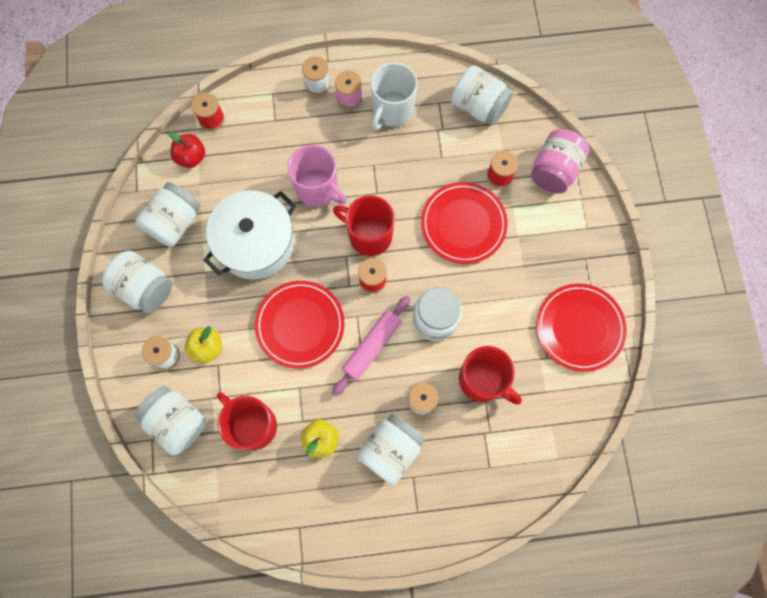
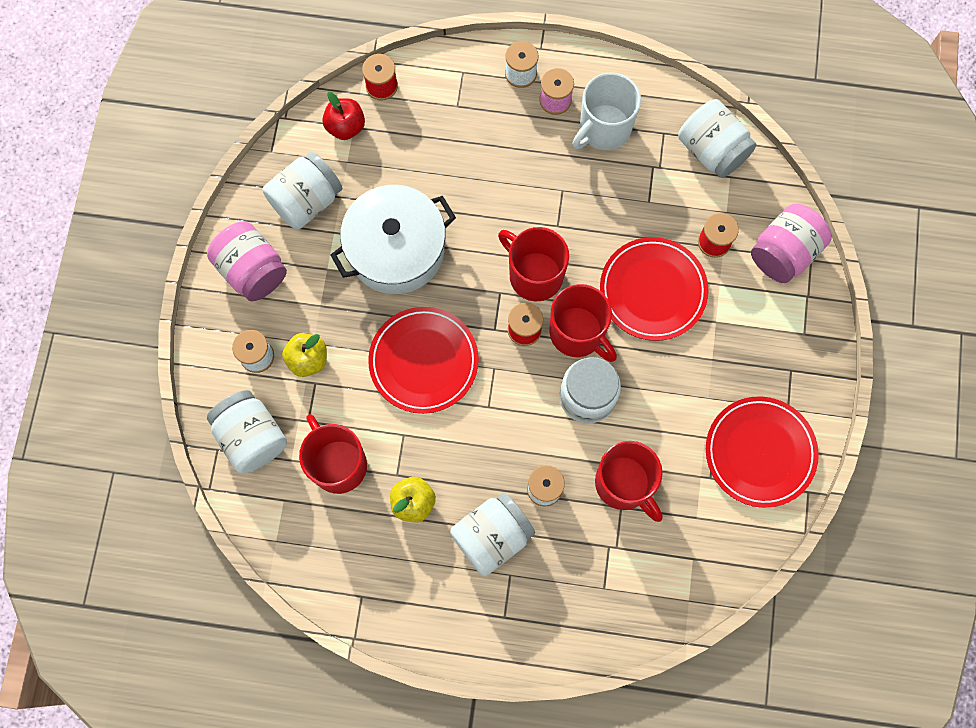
camera: 15 degrees right, 0 degrees up
(145, 288) = (252, 270): white jar -> pink jar
(318, 189) = (487, 203): pink mug -> none
(371, 347) = (502, 409): pink rolling pin -> none
(415, 272) = (578, 333): none -> red mug

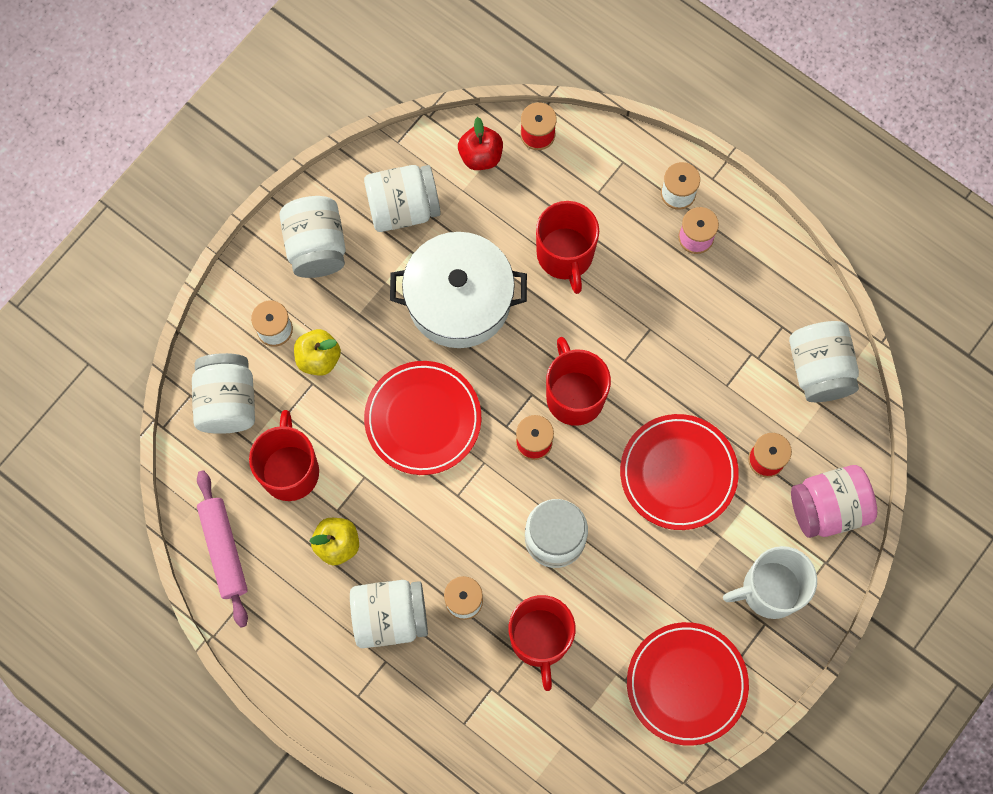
camera: 30 degrees right, 0 degrees up
(252, 270) = (316, 246): pink jar -> white jar
(321, 561) = (224, 550): none -> pink rolling pin
(578, 333) = (582, 474): red mug -> red mug (565, 255)
(603, 129) = (726, 291): white mug -> white mug (770, 590)

